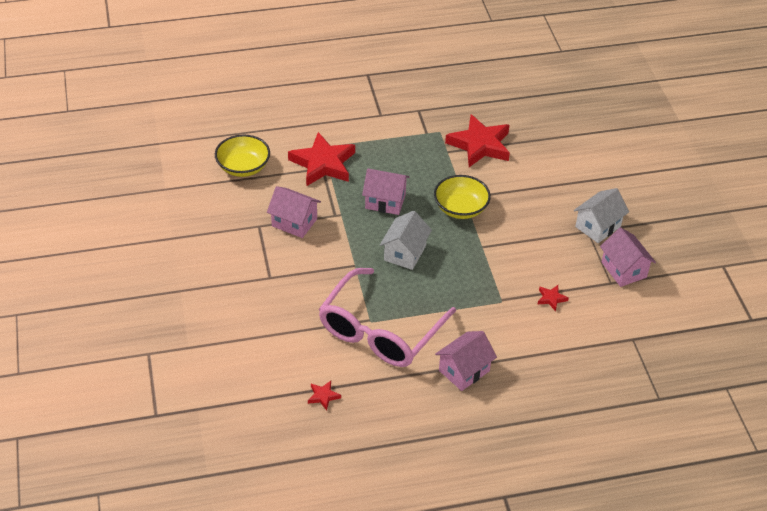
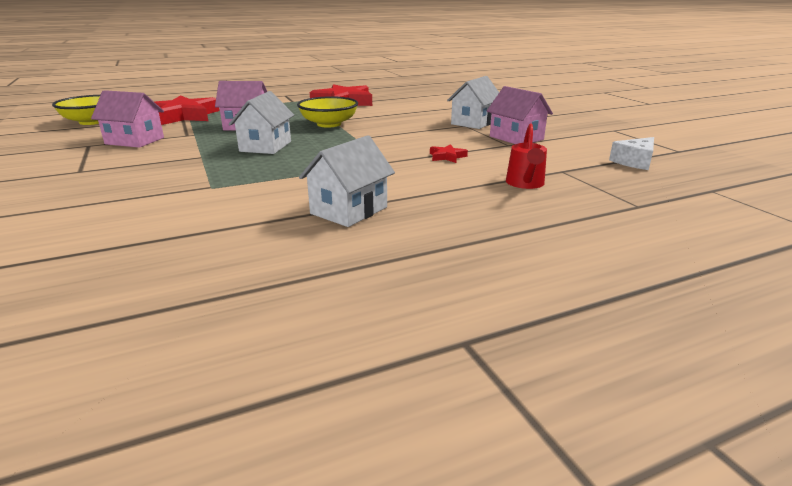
camera: 10 degrees left, 20 degrees down
(323, 396) = (104, 255): red star -> none
(380, 331) = (224, 192): pink glasses -> none
(464, 371) = (349, 210): pink house -> white house
(595, 355) = (525, 184): none -> red watering can
(700, 334) = (635, 162): none -> white cheese

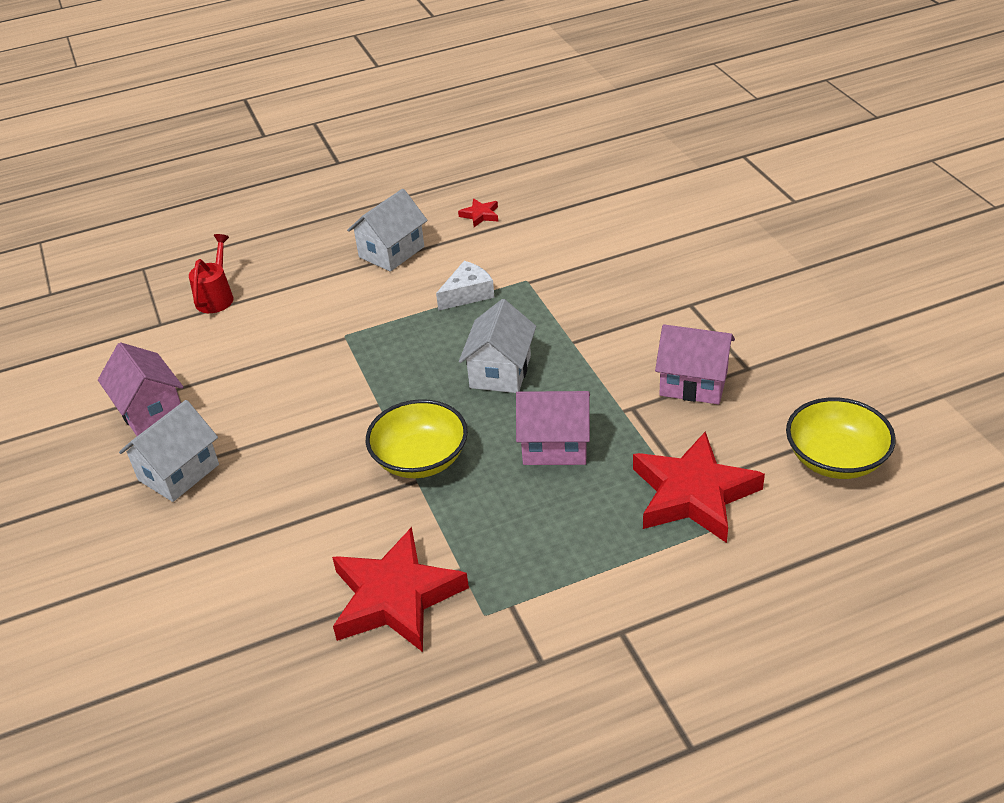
camera: 175 degrees left, 15 degrees up
(447, 157) = (270, 351): red star -> red star (480, 215)
(635, 162) = (61, 346): white cheese -> white cheese (467, 294)

